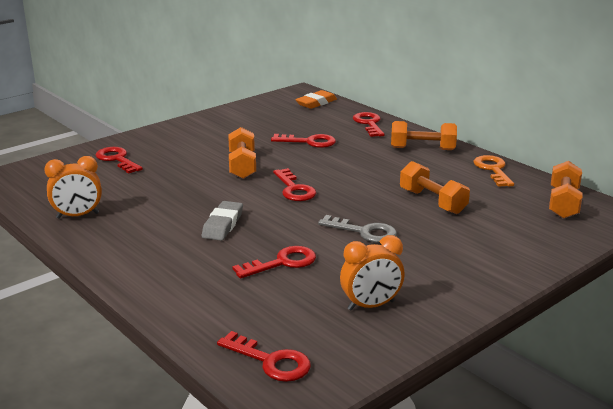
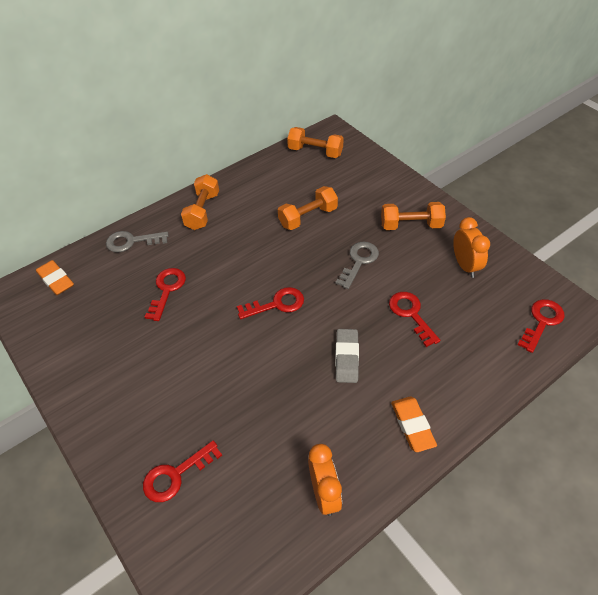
camera: 85 degrees left, 25 degrees up
(133, 259) = (412, 425): none -> orange eraser
(222, 225) = (346, 358): grey eraser -> grey eraser turned 75 degrees clockwise
(242, 166) = (217, 346): orange dumbbell -> orange dumbbell (411, 225)
(369, 124) = (132, 241): red key -> grey key
(493, 170) = (253, 176): orange key -> none

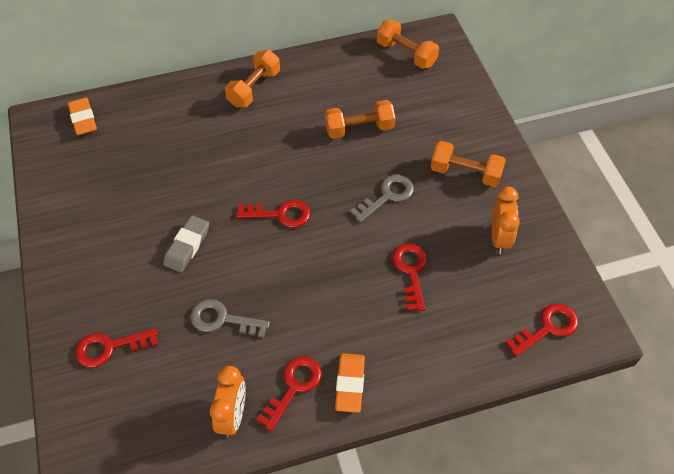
camera: 20 degrees right, 5 degrees up
(132, 241) = (170, 101): grey key -> grey key (223, 319)
(167, 290) = (181, 163): red key -> red key (293, 387)
(346, 358) = (321, 293): grey eraser -> grey eraser (187, 246)

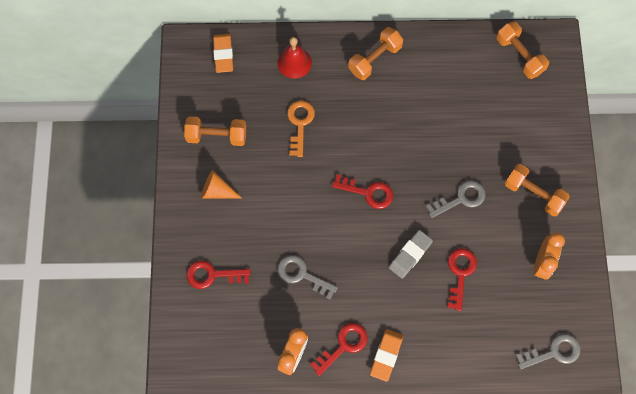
camera: 15 degrees right, 15 degrees up
(100, 254) = (217, 191): none -> orange cone
(166, 110) = (294, 62): none -> red bell
(184, 165) = (299, 124): none -> orange key
(187, 246) = (287, 202): grey eraser -> grey eraser (410, 255)
(359, 129) = (455, 126): orange dumbbell -> orange dumbbell (217, 136)
(547, 328) = (553, 352): red key -> grey key

